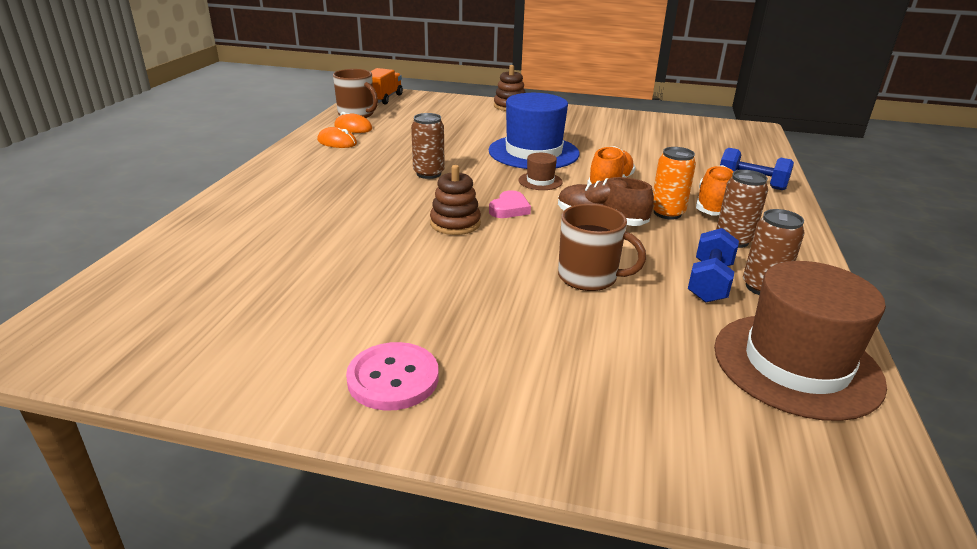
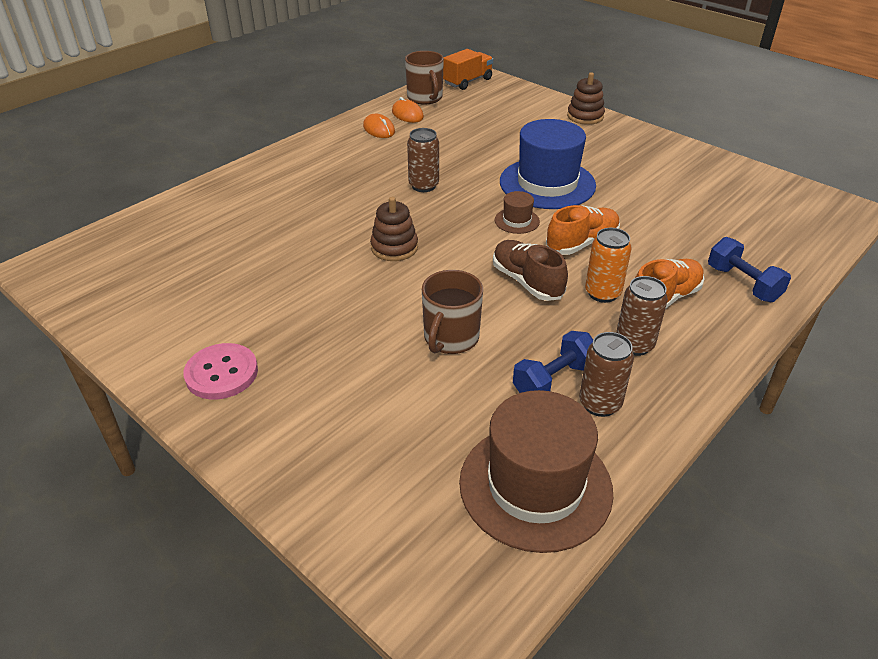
camera: 30 degrees right, 10 degrees up
(509, 209) = (456, 245): pink heart -> none
(589, 277) = (450, 338): brown mug -> brown mug turned 60 degrees clockwise

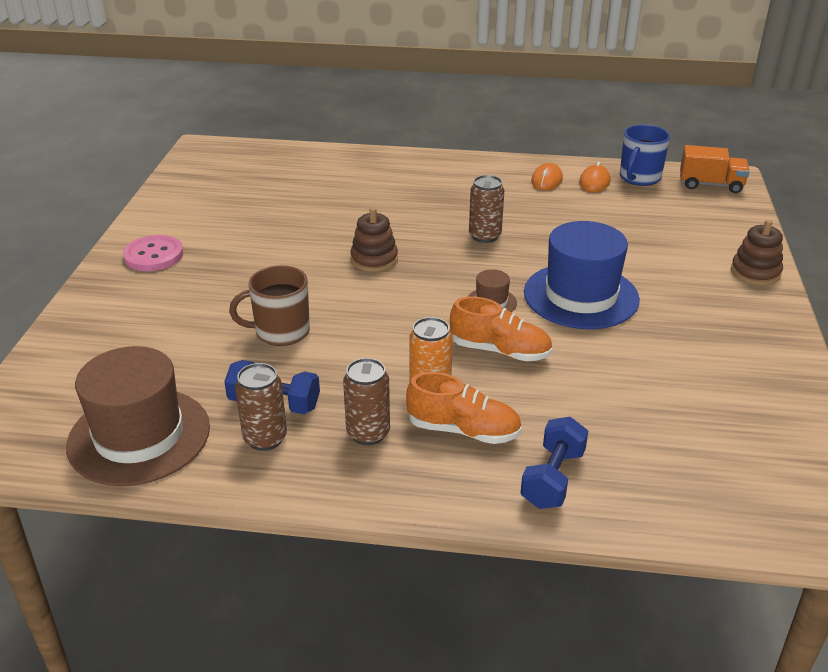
camera: 55 degrees right, 5 degrees down
(425, 98) = (639, 178): brown mug -> blue mug
(527, 282) = (400, 341): brown shoe -> none

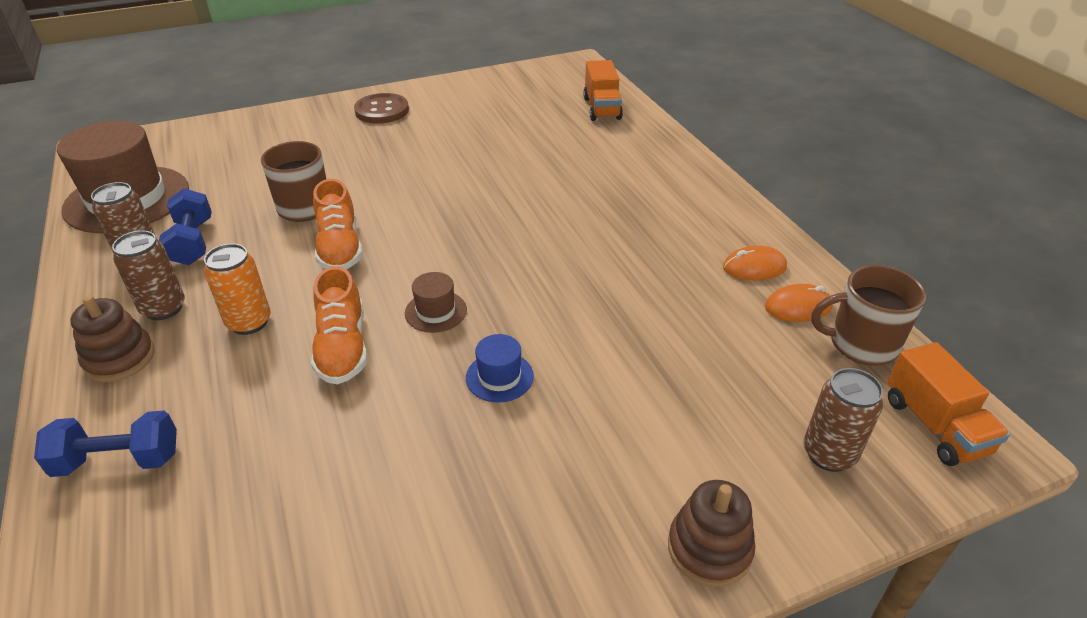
camera: 60 degrees right, 5 degrees up
(153, 255) = (382, 110): pink button -> brown button
(292, 162) = (602, 108): none -> orange truck
(374, 259) = (462, 212): brown stacking toy -> brown stacking toy (120, 358)
(463, 430) = (186, 367): orange shoe -> orange shoe (340, 248)
(485, 236) = (572, 263): brown can -> brown can (828, 454)
(581, 296) = (499, 377): blue hat -> blue hat, size x0.44
(639, 178) = (861, 344): blue mug -> brown mug

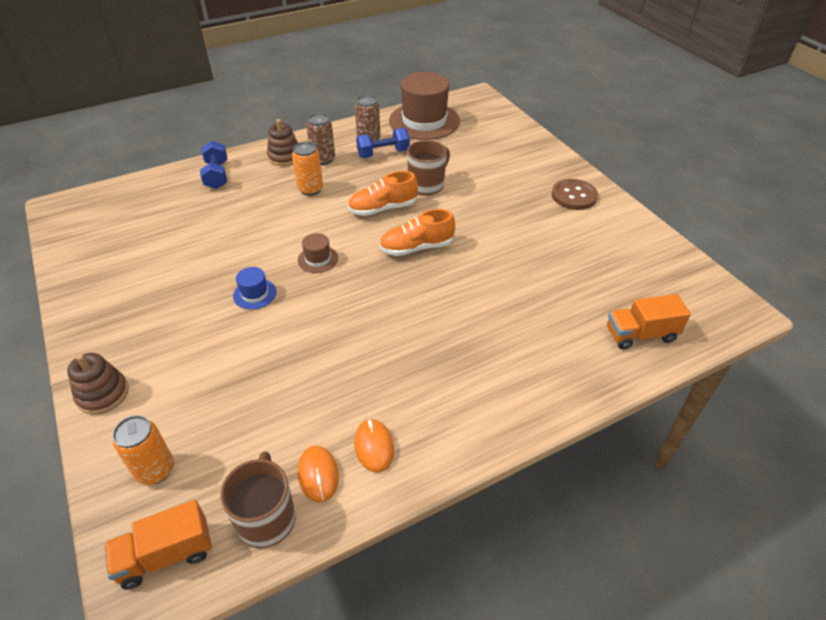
camera: 85 degrees right, 5 degrees up
(343, 347) = (286, 227): orange shoe -> orange shoe (416, 247)
(828, 454) = (155, 470): brown can -> orange can

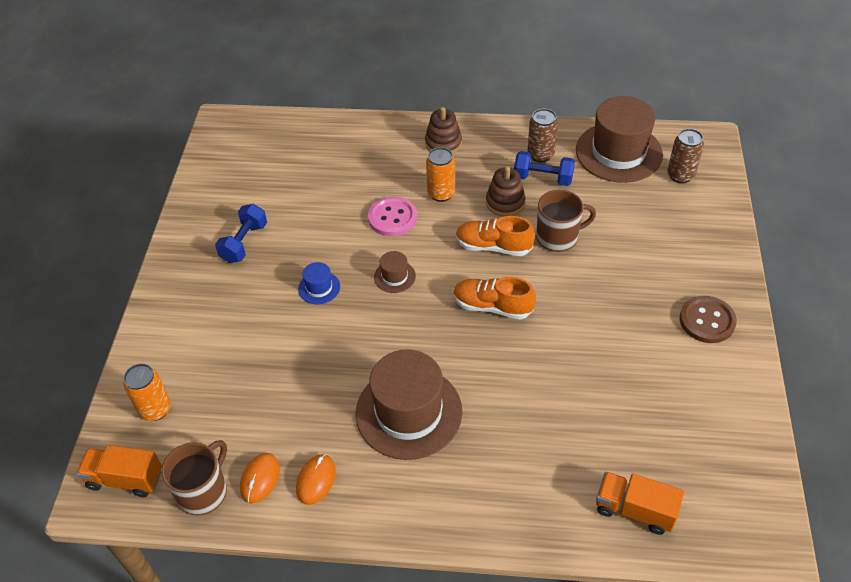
camera: 35 degrees right, 5 degrees up
(103, 394) = (157, 325): brown stacking toy -> brown stacking toy (505, 202)
(217, 175) = (368, 140): blue dumbbell -> blue dumbbell (244, 243)
(282, 219) = (392, 218): none -> pink button
(323, 159) = (478, 161): brown can -> brown can (680, 175)
(413, 351) = (409, 412): none -> brown hat

